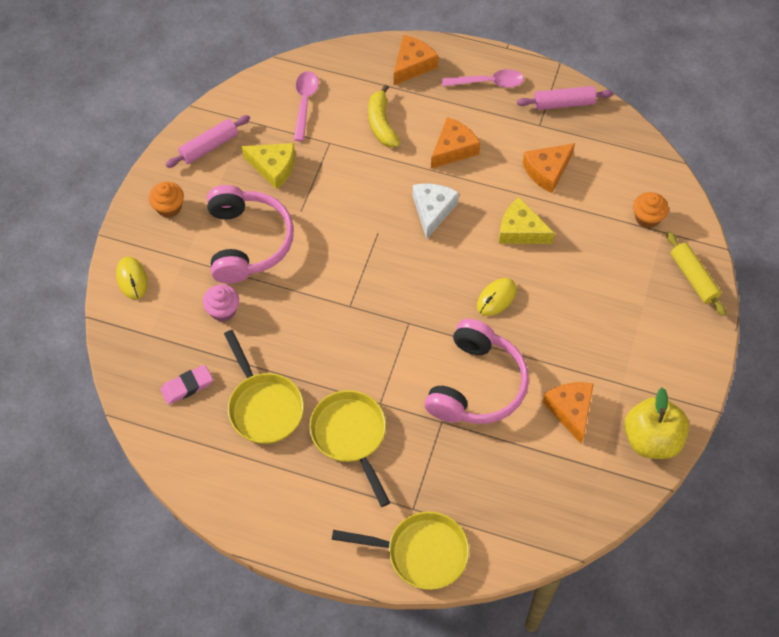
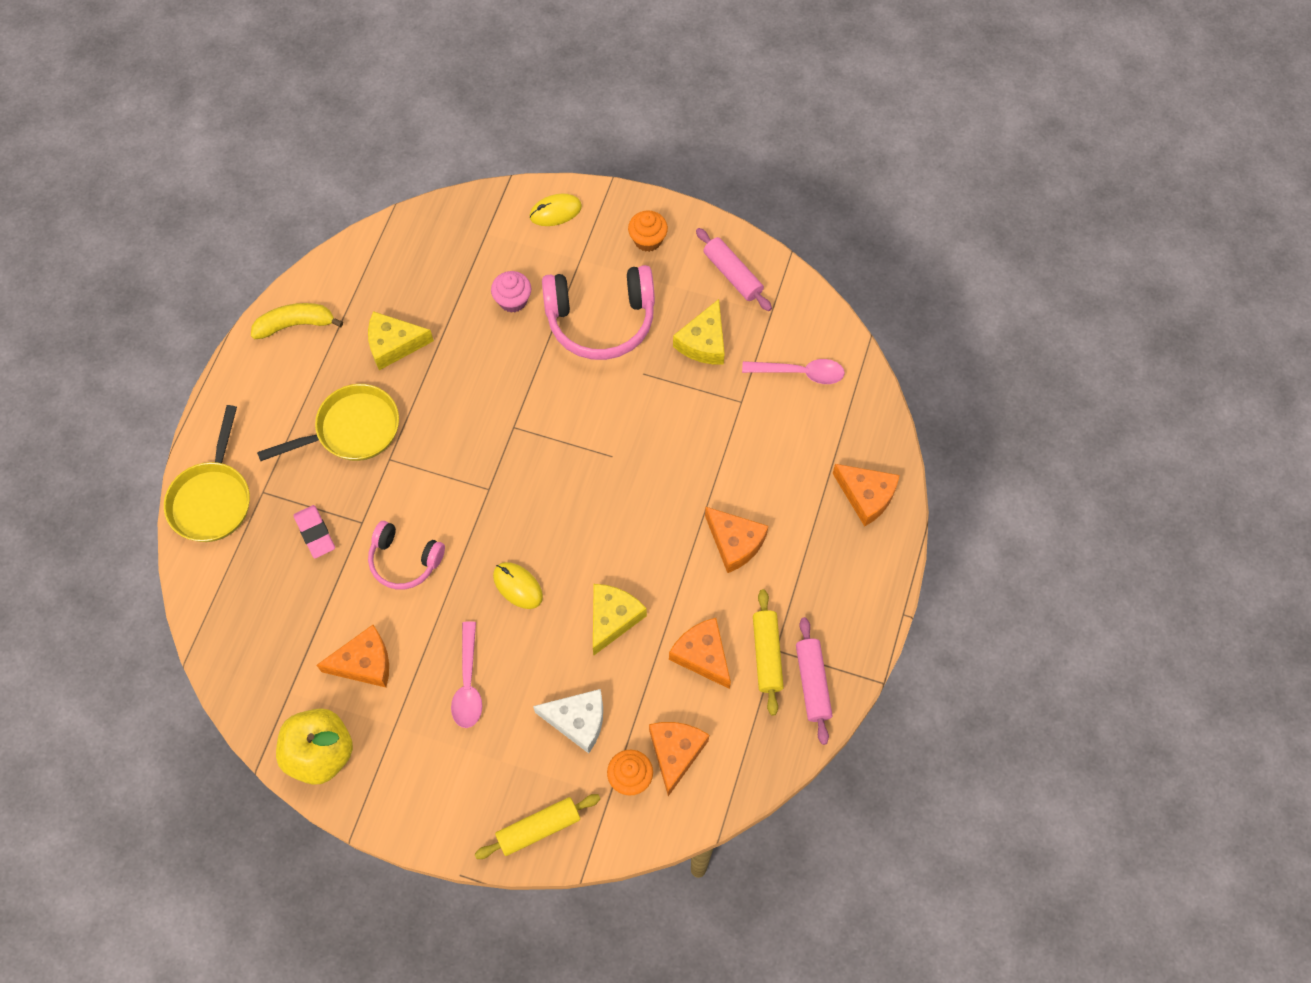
camera: 90 degrees right, 5 degrees up
(187, 386) = (422, 272): pink eraser -> pink eraser (315, 533)
(264, 406) = (394, 345): yellow pan -> yellow cheese
(381, 123) = (772, 459): yellow banana -> yellow banana (295, 324)
(432, 210) = (642, 517): white cheese -> white cheese (578, 721)
(477, 385) = (404, 561): pink headphones -> pink headphones, size x0.60
(488, 82) = (842, 588): pink spoon -> pink spoon (468, 683)
(544, 130) = (767, 655): none -> yellow rolling pin
(625, 189) = (675, 752): none -> orange cheese

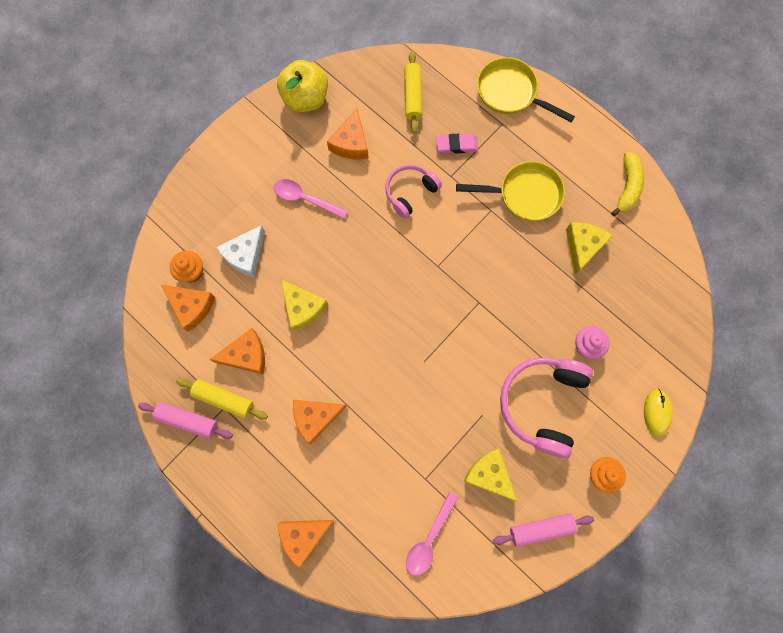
camera: 115 degrees right, 10 degrees up
(352, 430) = (524, 194): yellow pan -> yellow pan turned 90 degrees counterclockwise
(518, 586) = (356, 256): yellow mouse -> none
(538, 828) = (191, 203): yellow rolling pin -> yellow rolling pin (413, 96)

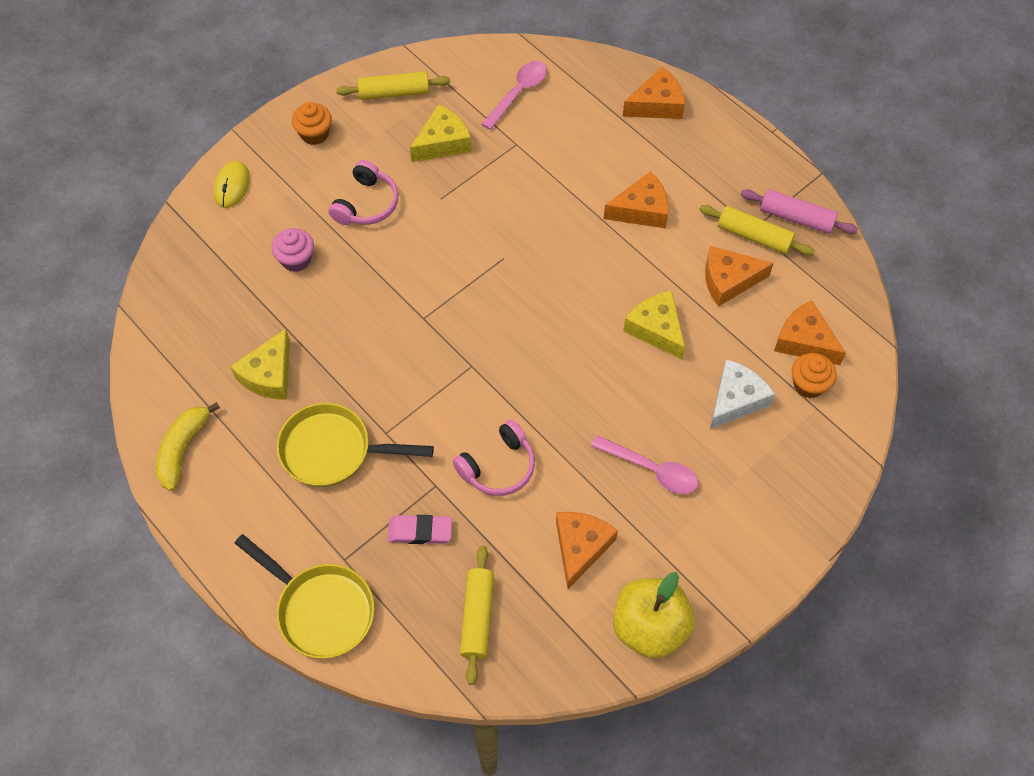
camera: 175 degrees left, 15 degrees down
(489, 475) = (443, 142): yellow cheese -> yellow cheese turned 90 degrees counterclockwise
(541, 529) = (394, 93): pink rolling pin -> yellow rolling pin
(542, 404) = (367, 204): pink headphones -> pink headphones, size x0.60

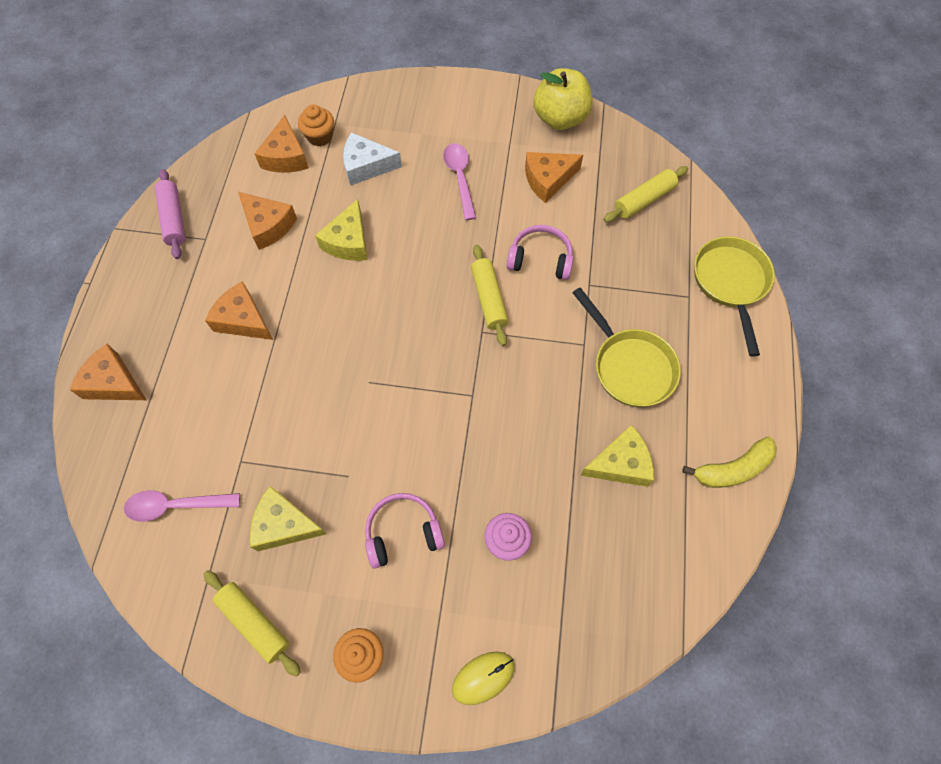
camera: 130 degrees left, 5 degrees up
(420, 531) = (627, 269): pink eraser -> none
(754, 236) = (213, 234): yellow rolling pin -> yellow rolling pin (489, 299)

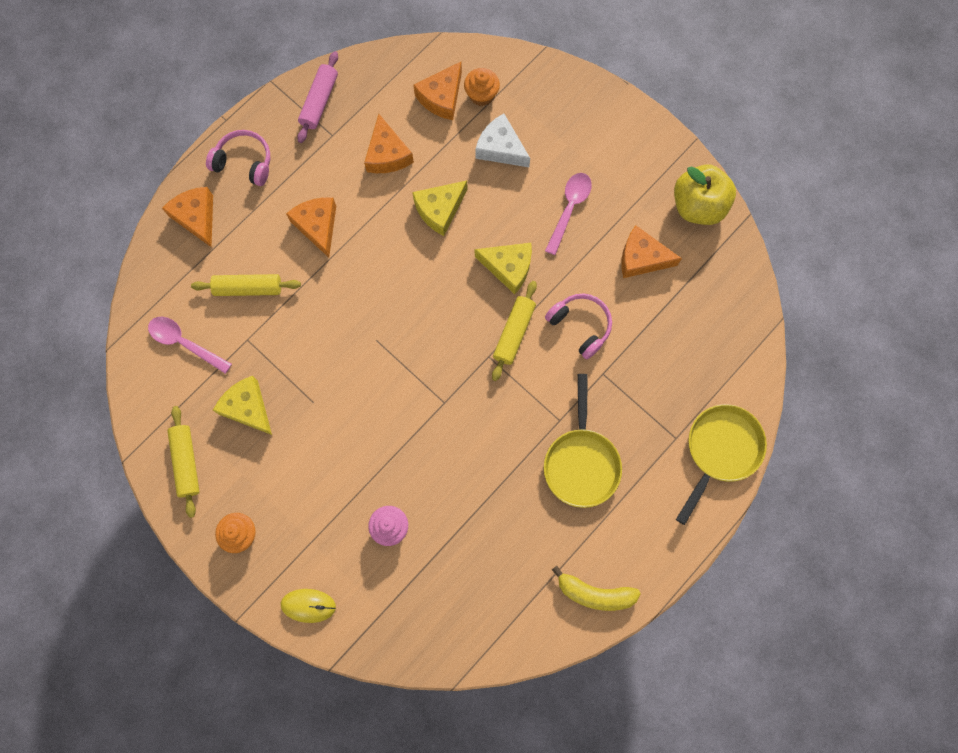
camera: 35 degrees right, 10 degrees up
(403, 532) = (323, 470): pink headphones -> pink headphones (244, 162)
(620, 463) = (514, 530): yellow cheese -> yellow cheese (508, 267)
(644, 200) = (708, 330): yellow rolling pin -> yellow rolling pin (248, 288)

